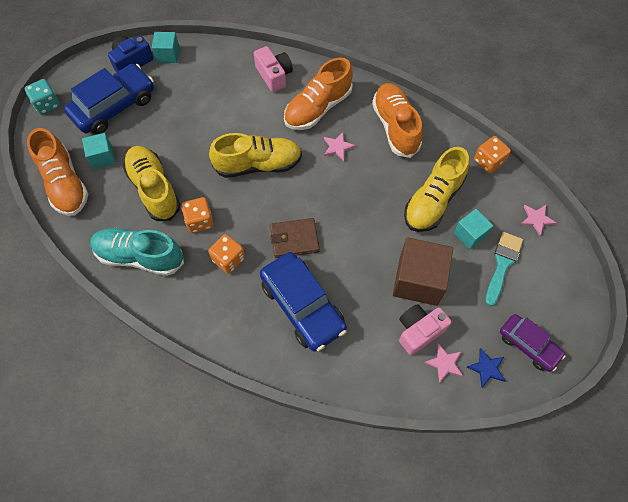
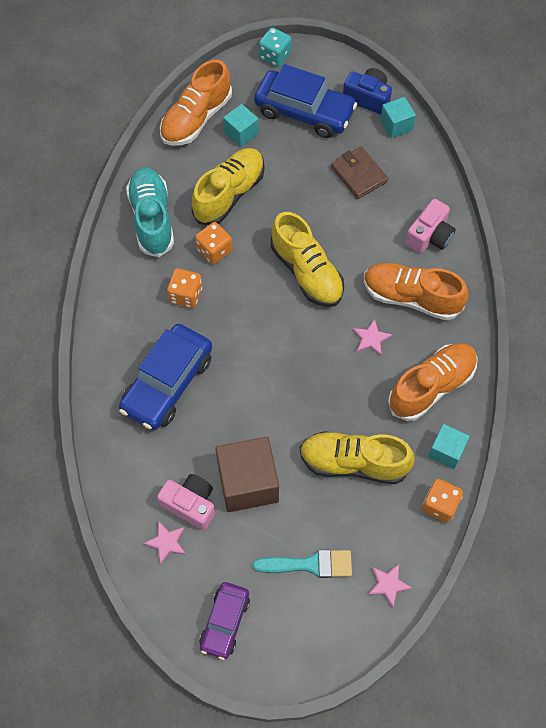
camera: 65 degrees right, 0 degrees up
(294, 239) = (237, 344): brown wallet -> brown wallet (359, 174)
(470, 234) = (331, 517): turquoise cube -> turquoise cube (446, 451)
(487, 368) = (179, 587): blue star -> none

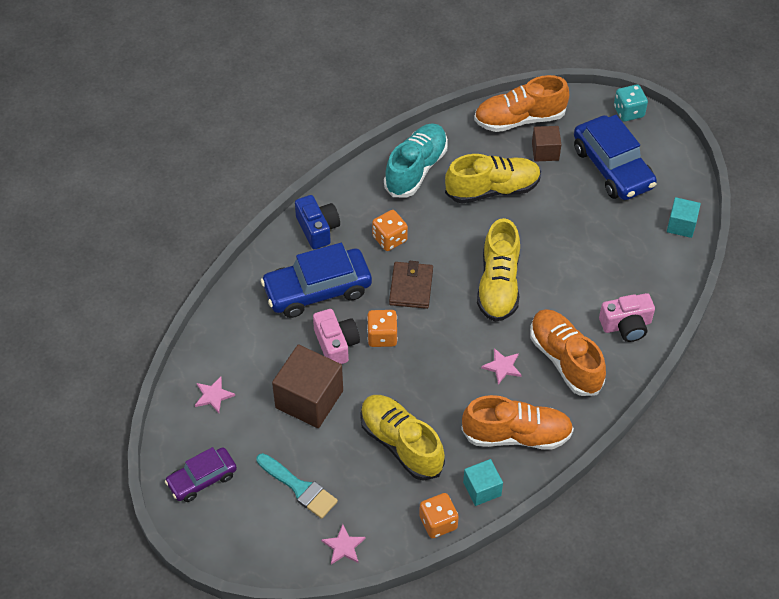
camera: 40 degrees right, 10 degrees down
(190, 504) = (254, 383): pink camera -> pink camera (336, 344)
(214, 250) = (441, 222): orange dice -> orange dice (382, 336)
(241, 133) = (545, 151): turquoise cube -> brown cube
(359, 174) = (612, 242): brown wallet -> brown wallet (411, 287)
(368, 98) = (676, 190): blue camera -> blue camera (318, 229)

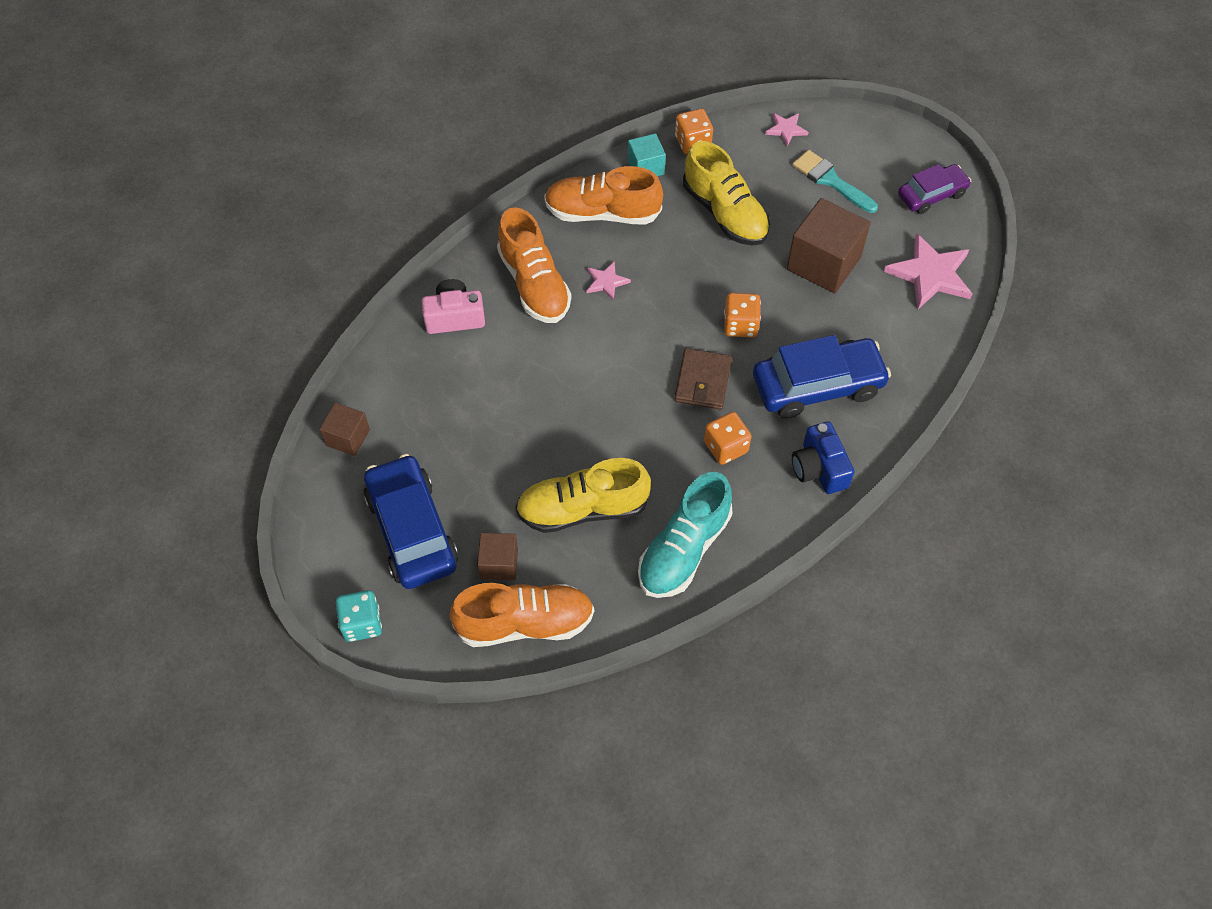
camera: 175 degrees left, 5 degrees up
(213, 395) = (930, 274): pink star -> pink star, size x1.94
(336, 344) = (794, 320): pink camera -> none
(498, 285) = (595, 376): yellow shoe -> none
(681, 225) = (347, 437): turquoise cube -> brown cube

